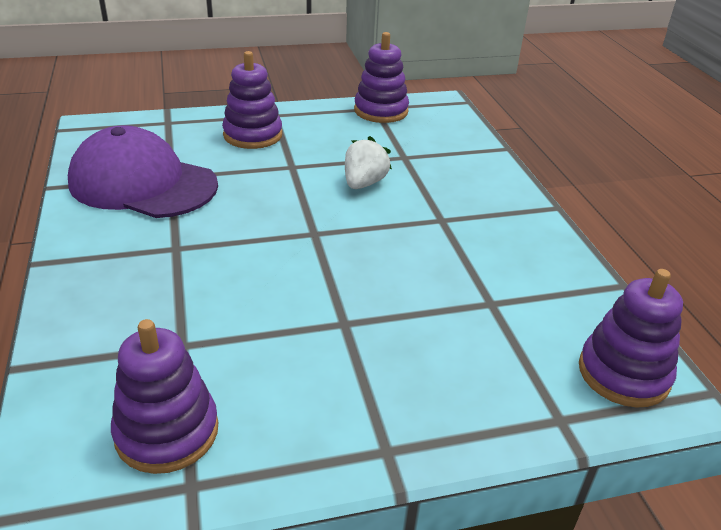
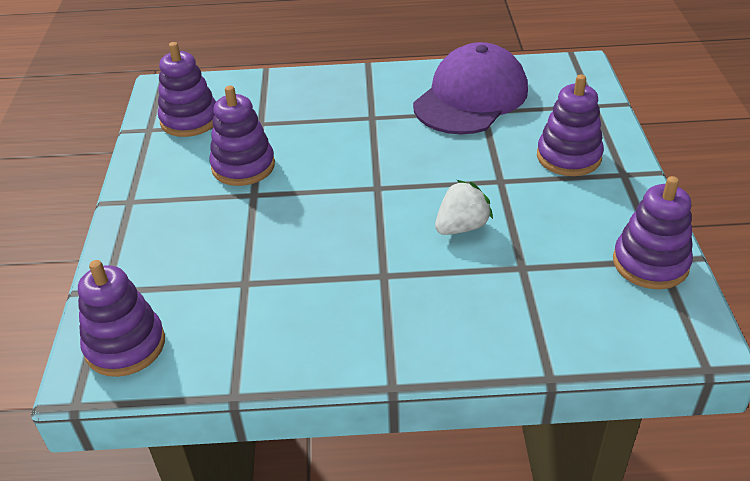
camera: 105 degrees right, 5 degrees up
(288, 342) = (243, 166): none -> purple stacking toy
(364, 183) = (461, 227): white strawberry -> white strawberry turned 75 degrees counterclockwise

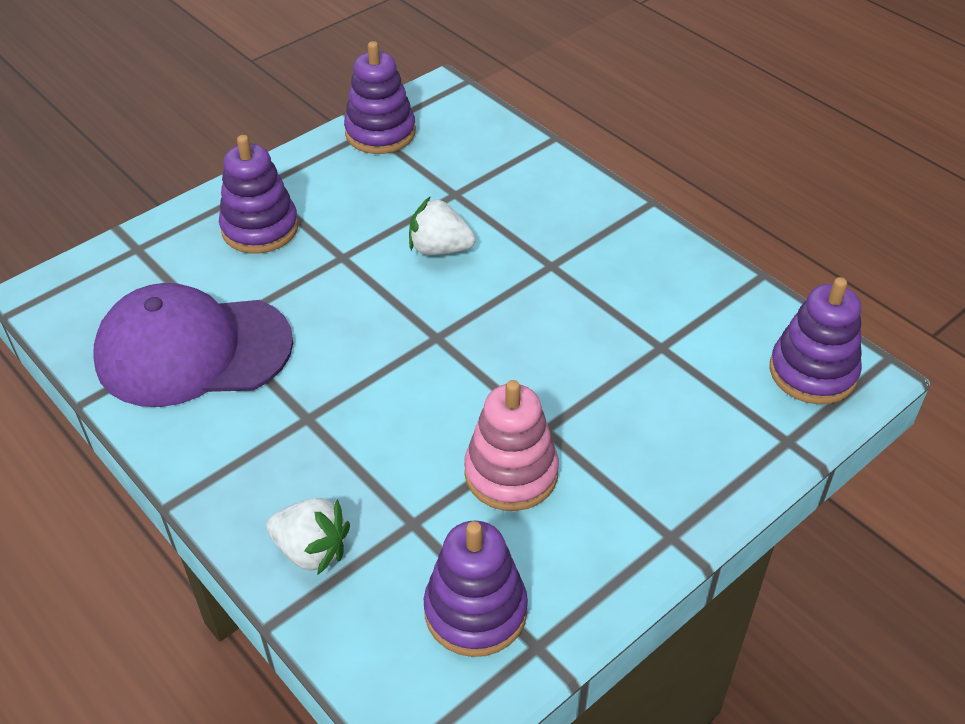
camera: 130 degrees left, 5 degrees up
(243, 166) = (511, 473): purple stacking toy -> pink stacking toy
(287, 89) = (311, 550): none -> white strawberry

